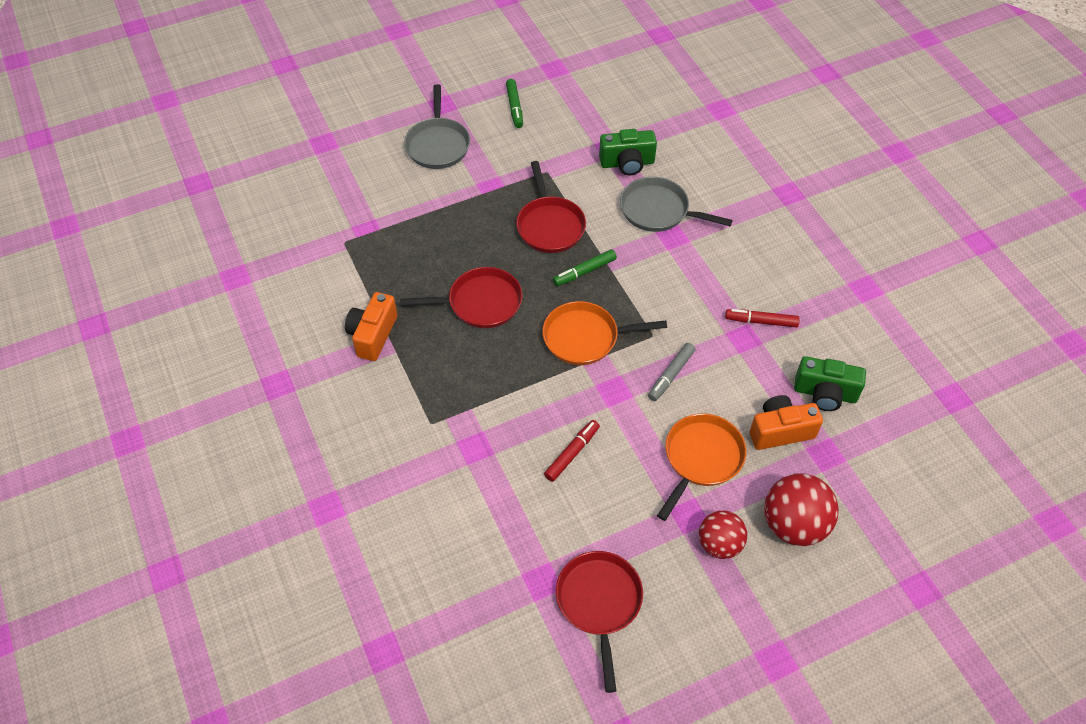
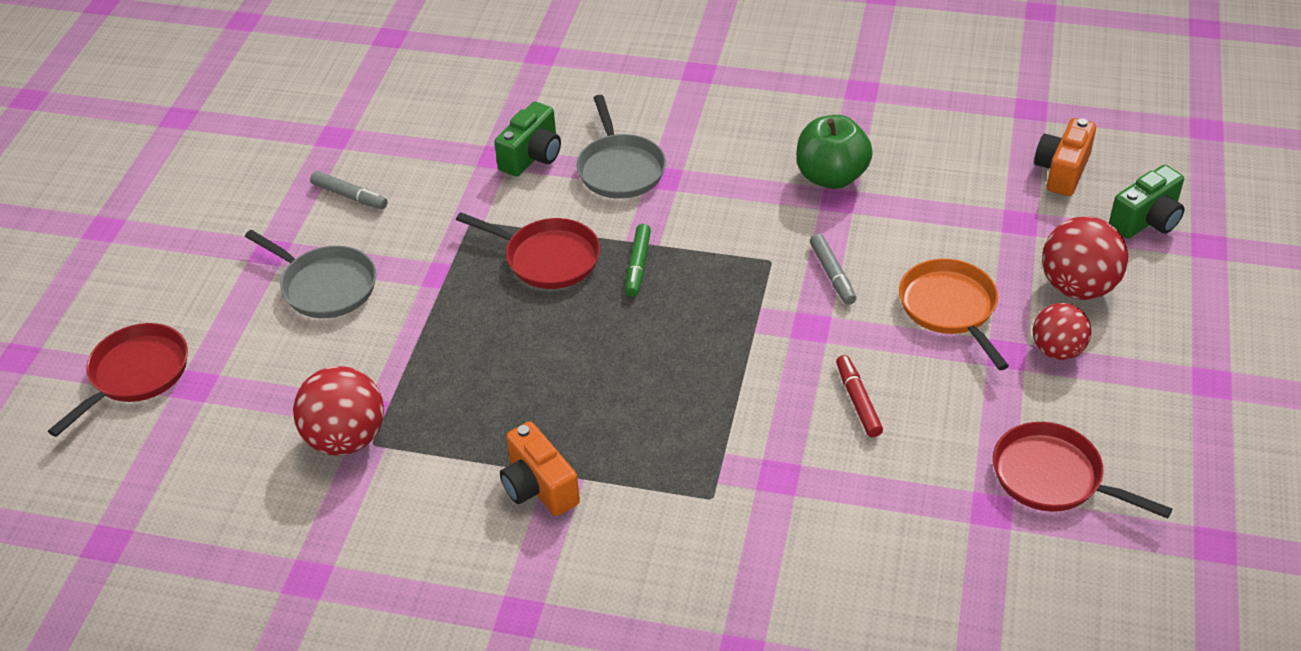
camera: 50 degrees left, 10 degrees down
(338, 229) = (346, 439): none -> red ball
(480, 303) = (591, 370): red pan -> red pan (136, 374)
(514, 107) = (349, 196): green marker -> grey marker
(585, 337) = (723, 311): orange pan -> none
(658, 210) = (620, 169): grey pan -> grey pan turned 75 degrees counterclockwise
(761, 321) = (831, 177): red marker -> green apple
(780, 431) = (968, 237): orange camera -> orange camera (1062, 171)
(825, 393) = (953, 184): green camera -> green camera (1147, 220)

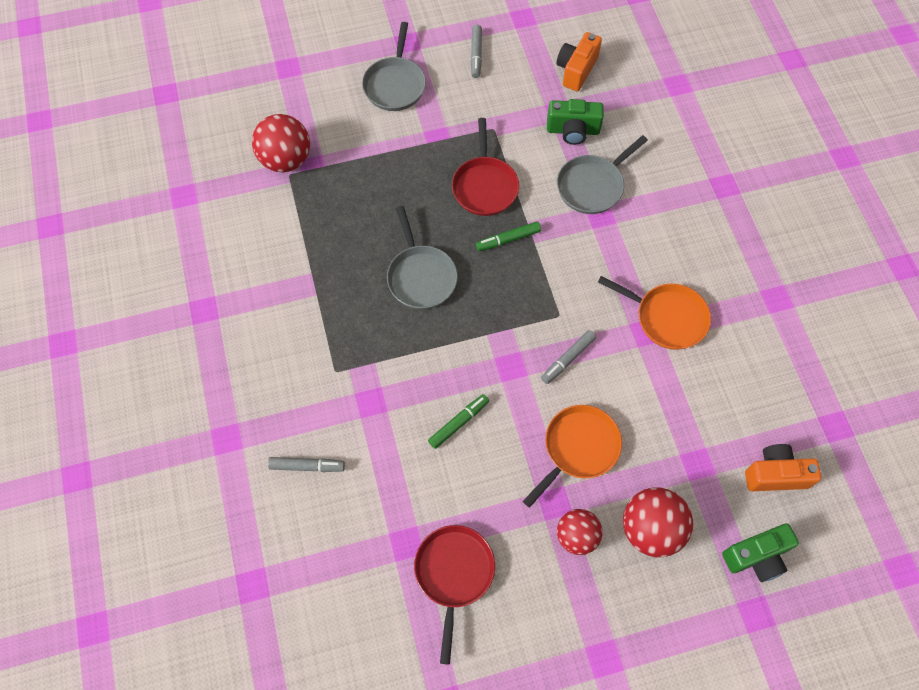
camera: 60 degrees right, 20 degrees up
(136, 374) = (281, 37): red pan -> none
(538, 487) = (298, 274): orange camera -> orange camera (576, 70)
(631, 364) = (420, 276): none -> grey pan
(831, 177) = (667, 318): green apple -> orange pan
(832, 576) = (306, 466): none -> grey marker
(858, 401) = (458, 423): red marker -> green marker
(1147, 220) = (756, 557): green camera -> green camera turned 45 degrees counterclockwise

